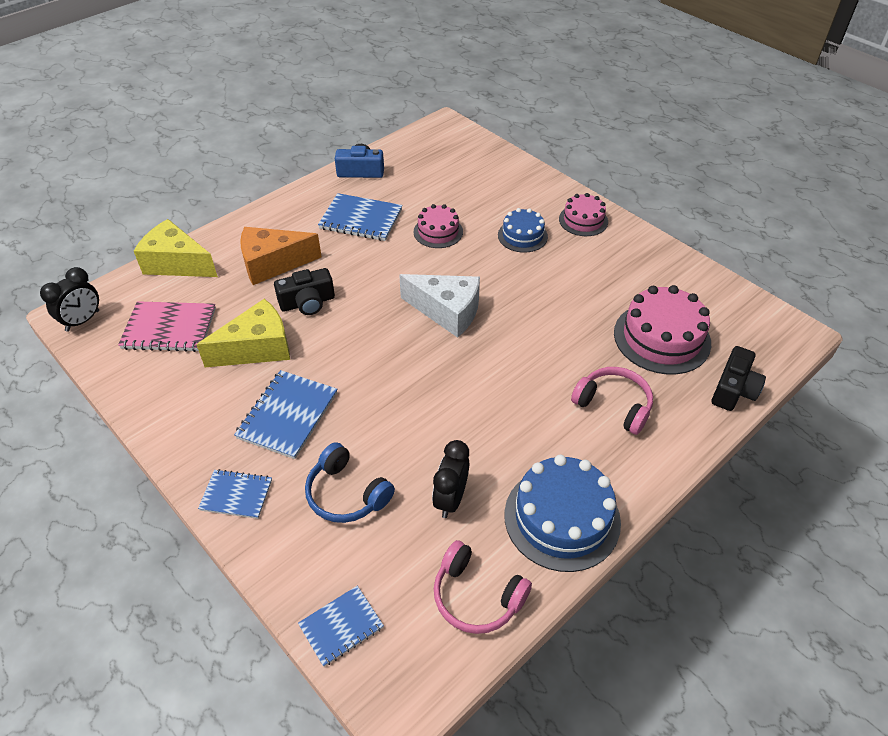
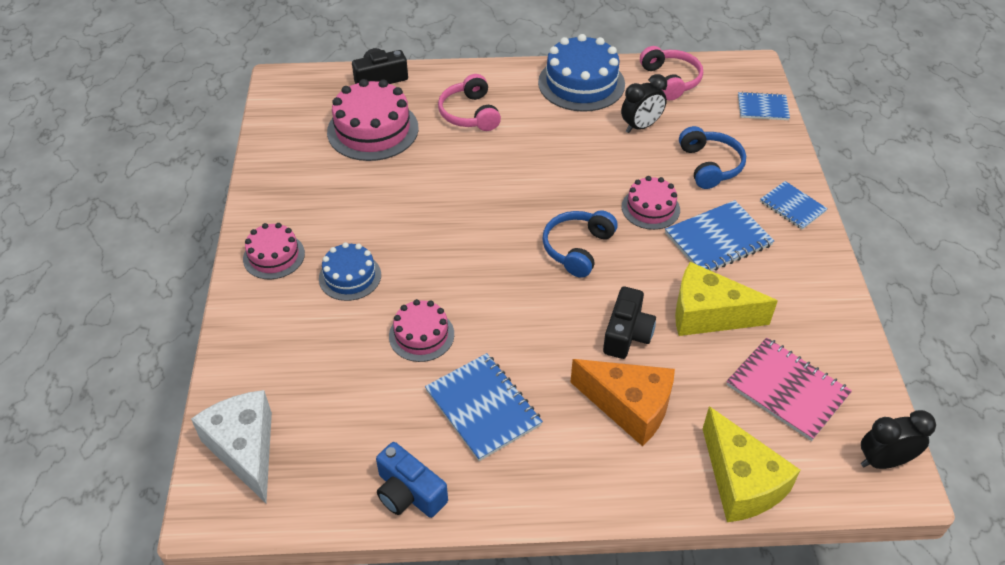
camera: 140 degrees left, 0 degrees up
(307, 303) = (627, 334): black camera -> black camera turned 90 degrees clockwise
(367, 410) = (650, 208): none -> pink cake
(395, 340) = (577, 248): none -> blue headphones
(447, 312) = (507, 246): white cheese -> white cheese (245, 449)

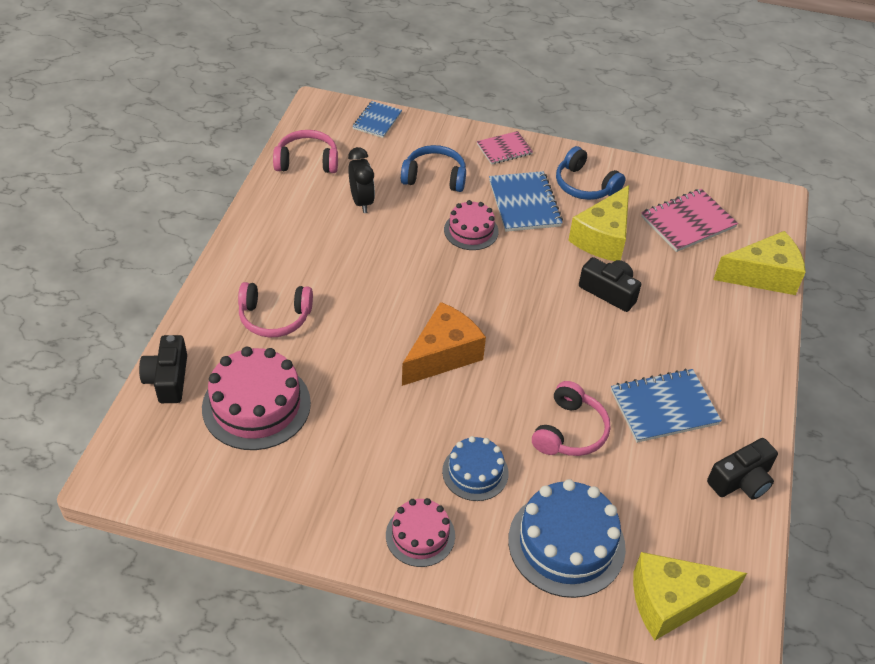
camera: 75 degrees left, 0 degrees up
(245, 449) = (672, 601): white cheese -> yellow cheese
(409, 493) = (741, 480): blue camera -> black camera
(421, 335) = (570, 431): pink cake -> pink headphones
(577, 248) = (501, 292): blue headphones -> blue headphones (584, 185)
(581, 83) = (275, 221): blue cake -> blue cake (566, 543)
(629, 407) = (684, 314): orange cheese -> orange cheese (443, 355)
(792, 207) = (504, 149): blue notebook -> pink notebook
(883, 461) = (758, 199): black clock -> none

